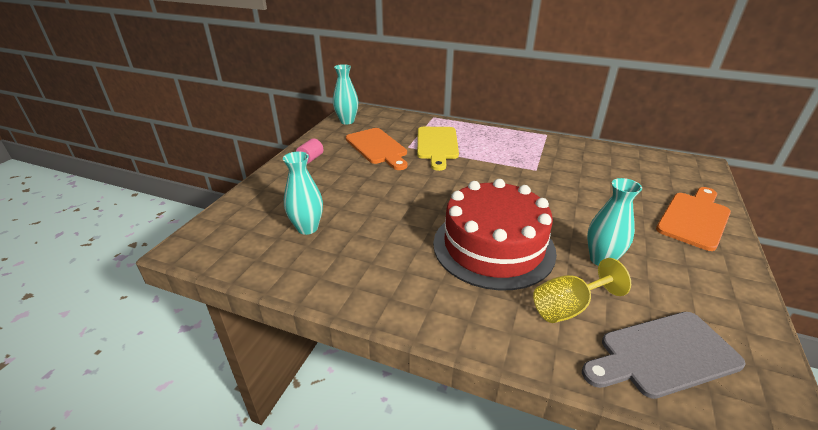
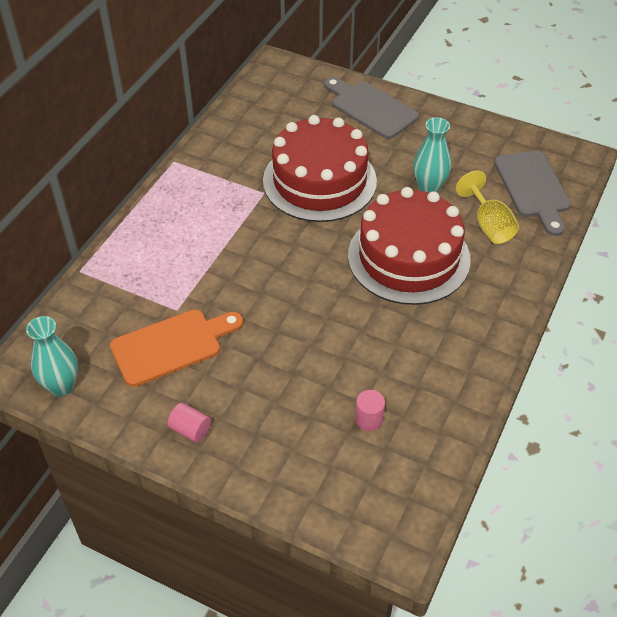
camera: 85 degrees left, 15 degrees up
(307, 228) = (369, 419): turquoise vase -> pink cylinder
(437, 145) = (179, 276): yellow cutting board -> none
(566, 194) = (319, 181): none -> red cake
(694, 218) = (371, 108): orange cutting board -> grey cutting board

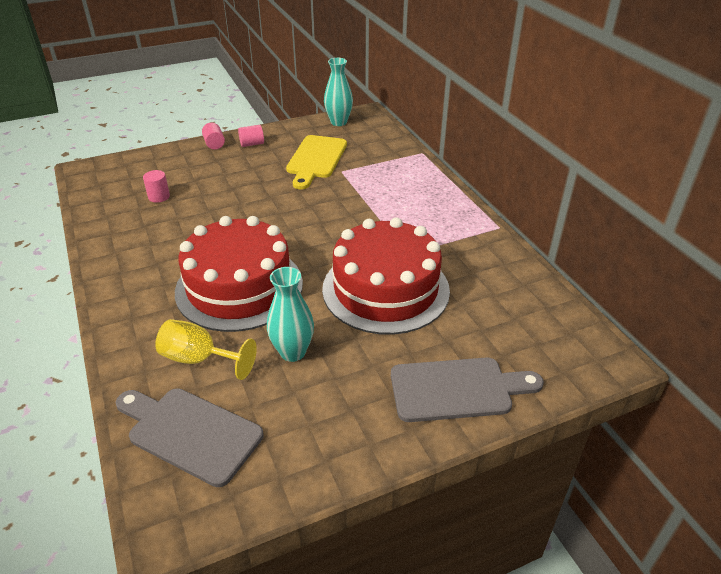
camera: 130 degrees right, 10 degrees down
(172, 345) = (316, 159): orange cutting board -> yellow cutting board
(225, 467) = (214, 144): none -> pink cylinder

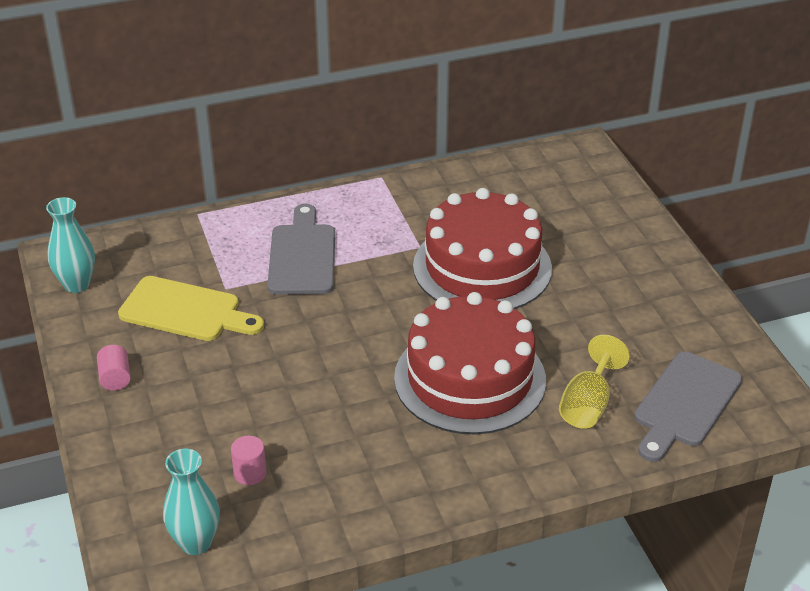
camera: 85 degrees left, 0 degrees up
(214, 144) = (100, 422): pink cylinder -> none
(293, 352) = (577, 336): turquoise vase -> turquoise vase (195, 543)
(457, 389) = (622, 236): grey cutting board -> grey cutting board (302, 256)

